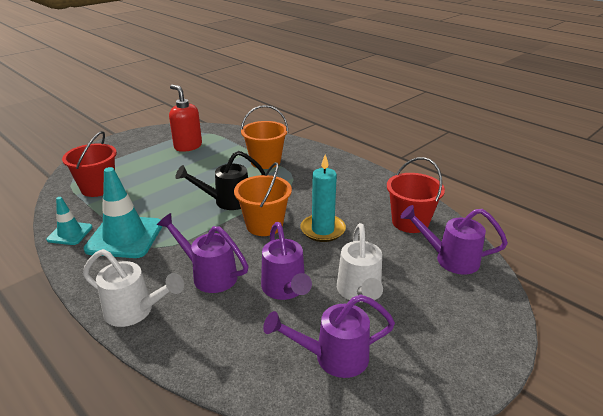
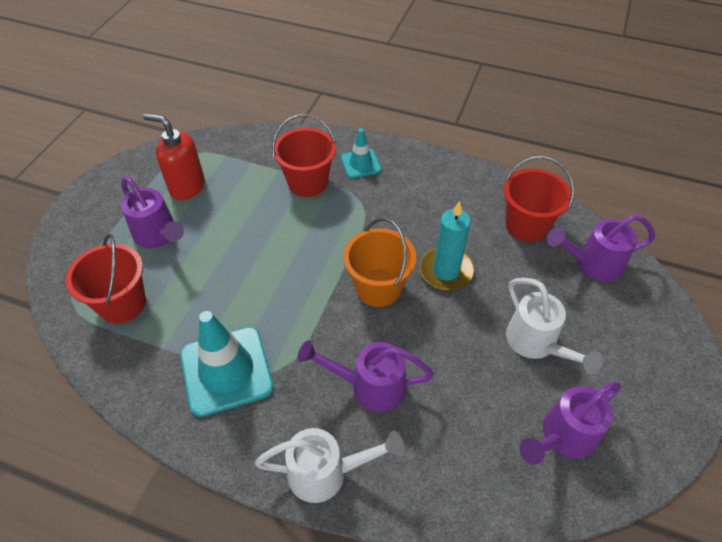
camera: 25 degrees left, 20 degrees up
(70, 233) = (149, 393): turquoise traffic cone -> turquoise traffic cone (360, 164)
(227, 201) = (308, 266): black watering can -> none
(265, 161) = (307, 182): orange bucket -> red bucket
(285, 289) = (463, 372): purple watering can -> purple watering can (158, 236)

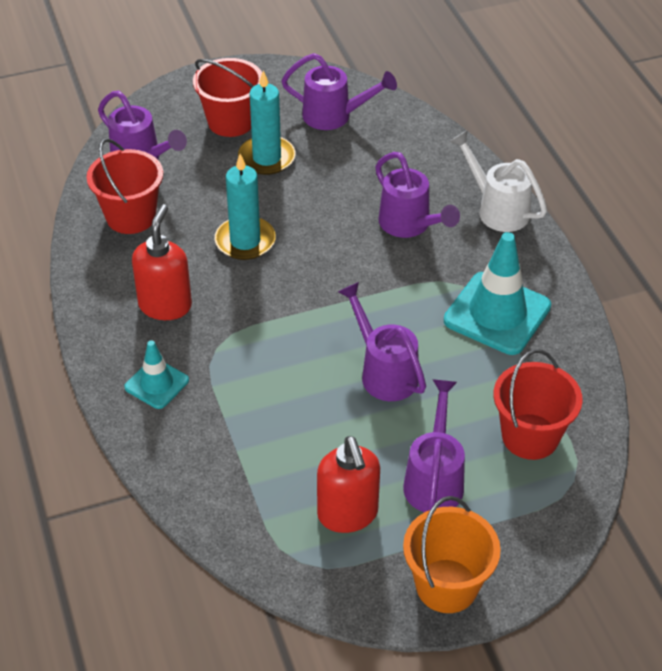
camera: 130 degrees left, 5 degrees down
(254, 267) = (384, 372): none -> purple watering can
(307, 182) = (231, 409): red bucket -> red bucket (231, 122)
(378, 288) = (311, 273): orange bucket -> orange bucket (446, 586)
(421, 199) = (165, 305): none -> red soap dispenser
(536, 344) = (266, 158): white watering can -> turquoise candle

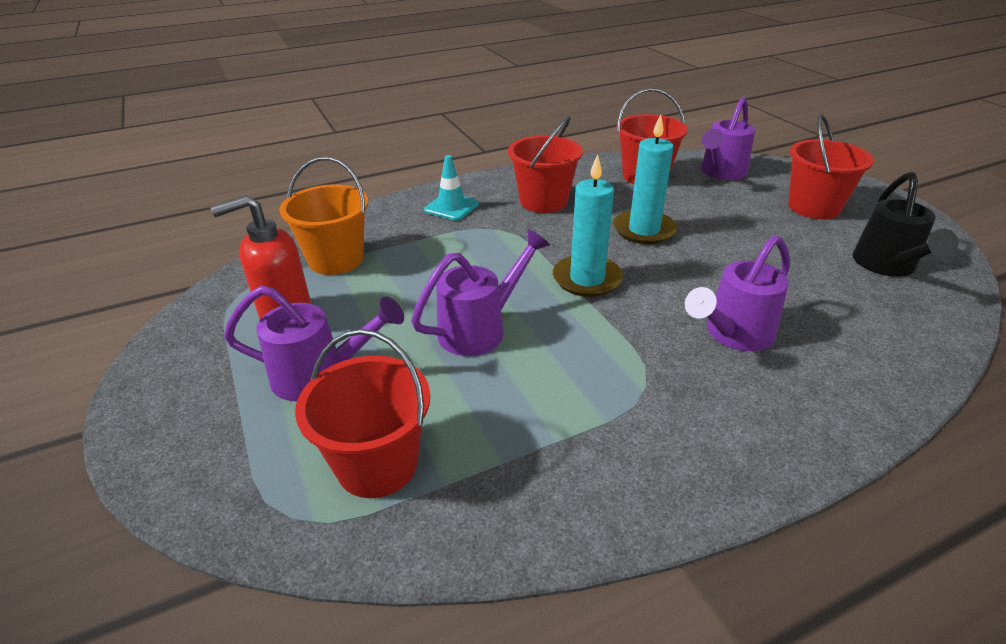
camera: 85 degrees right, 10 degrees down
(165, 305) = (543, 201): red soap dispenser -> red bucket
(266, 158) = (775, 231): turquoise candle -> turquoise candle (587, 279)
(334, 116) = (887, 266): purple watering can -> black watering can
(446, 586) = (168, 392): orange bucket -> orange bucket (336, 259)
(497, 209) = (822, 418): white watering can -> none
(497, 313) = (603, 423): turquoise traffic cone -> none

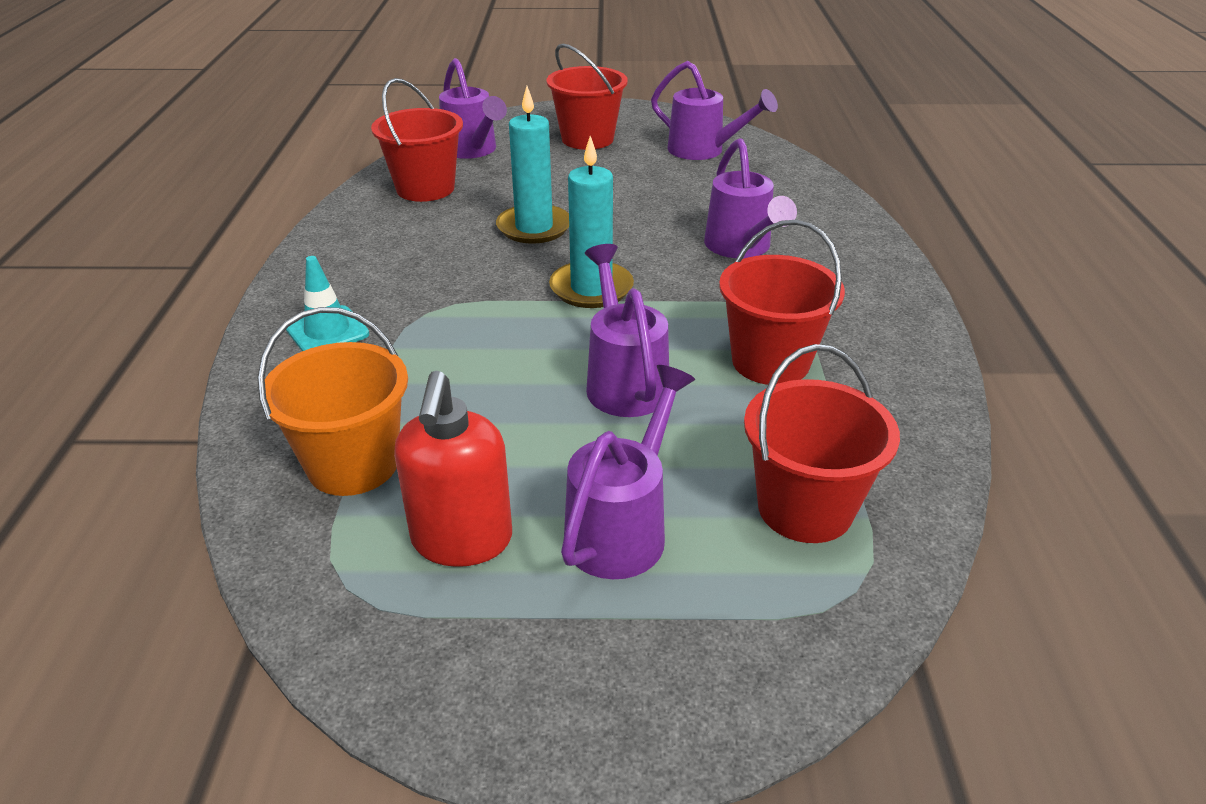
camera: 65 degrees left, 0 degrees up
(543, 201) = (400, 264): red bucket -> red bucket (770, 362)
(887, 266) = (703, 151): black watering can -> purple watering can

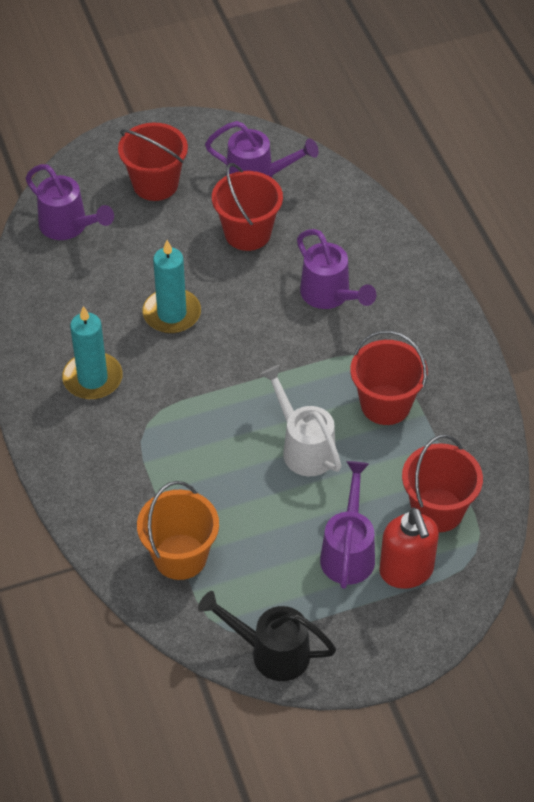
camera: 20 degrees left, 15 degrees up
(327, 331) = (92, 460): turquoise traffic cone -> none
(394, 648) = (271, 652): none -> black watering can
(425, 188) = (61, 288): red bucket -> red bucket (247, 233)
(462, 540) = (269, 585): red soap dispenser -> red soap dispenser (406, 571)
(591, 288) = (245, 369): turquoise candle -> turquoise candle (92, 378)
(624, 381) = (304, 447): purple watering can -> white watering can

